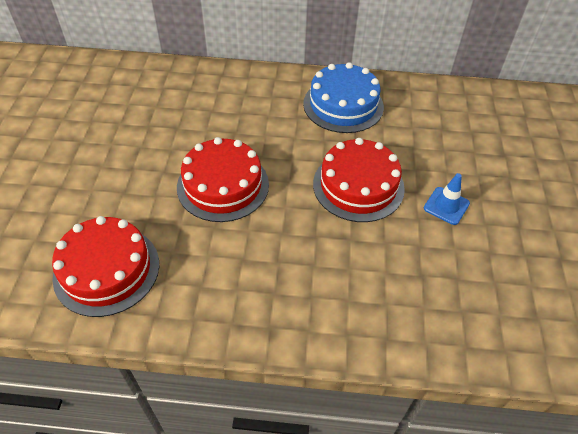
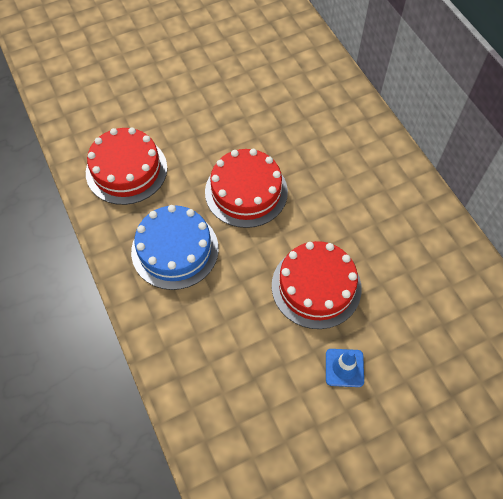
camera: 60 degrees right, 10 degrees up
(343, 105) = (406, 227): blue cake -> blue cake (175, 250)

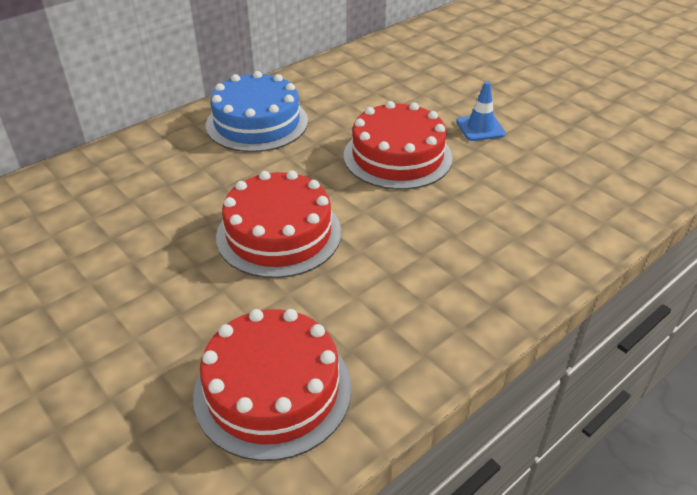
camera: 105 degrees left, 20 degrees down
(175, 250) = (405, 286): blue cake -> blue cake (257, 123)

